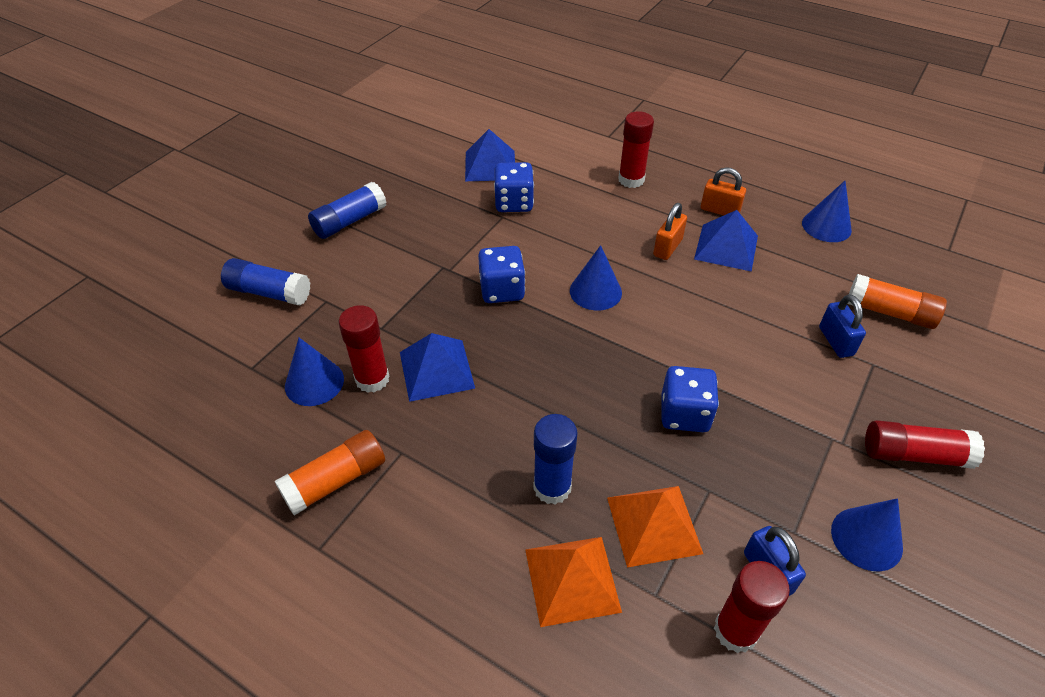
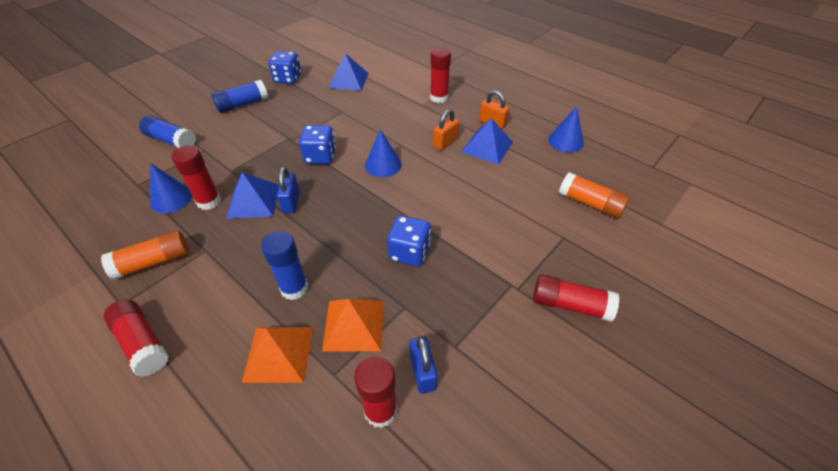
camera: 10 degrees right, 0 degrees up
(378, 597) = (142, 343): none -> red glue stick
(514, 203) = (353, 104): blue dice -> blue dice (288, 79)
(836, 341) = (541, 218): blue padlock -> blue padlock (291, 202)
(866, 538) = (508, 360): blue cone -> none

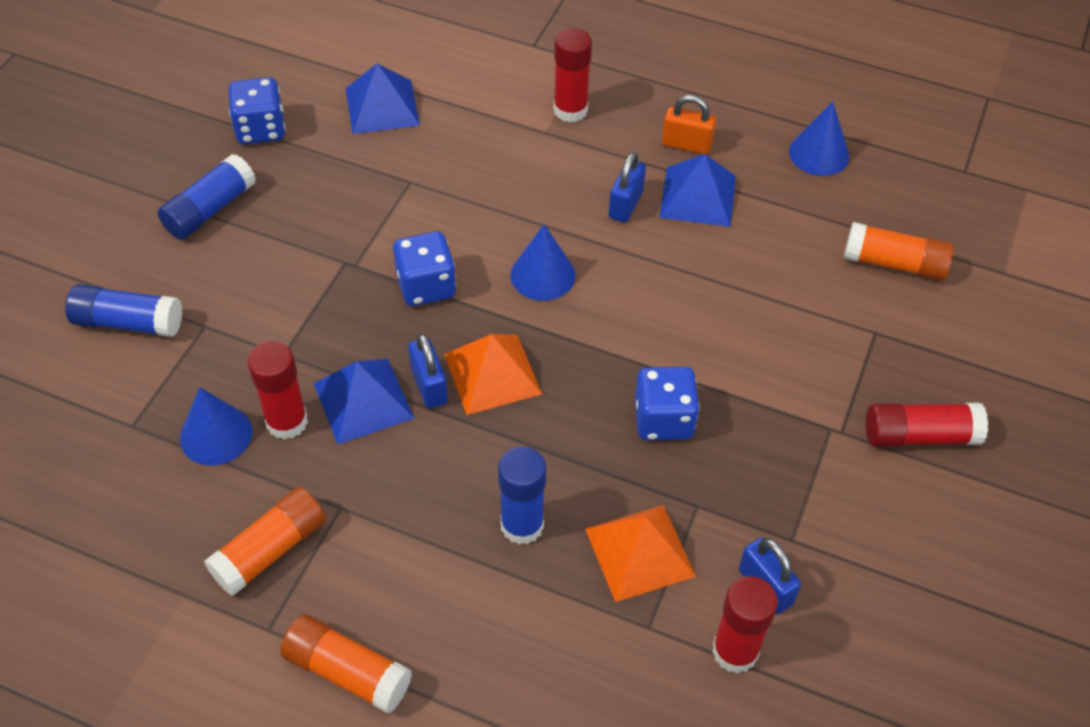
camera: 20 degrees left, 5 degrees up
(142, 343) = (347, 672): red glue stick -> orange glue stick
(278, 353) = (557, 623): orange pyramid -> orange pyramid (492, 373)
(445, 142) = (625, 204): orange padlock -> blue padlock

